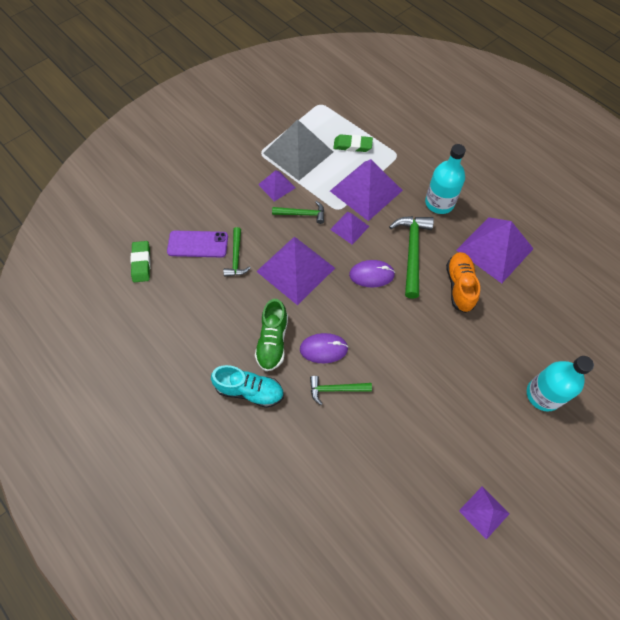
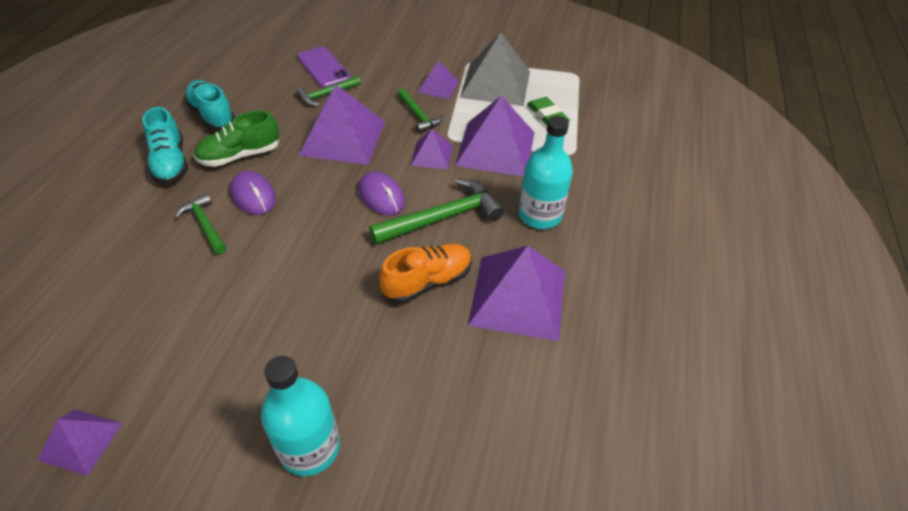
camera: 55 degrees right, 15 degrees down
(141, 263) = (277, 46): green eraser -> none
(207, 343) = (212, 115): none -> turquoise shoe

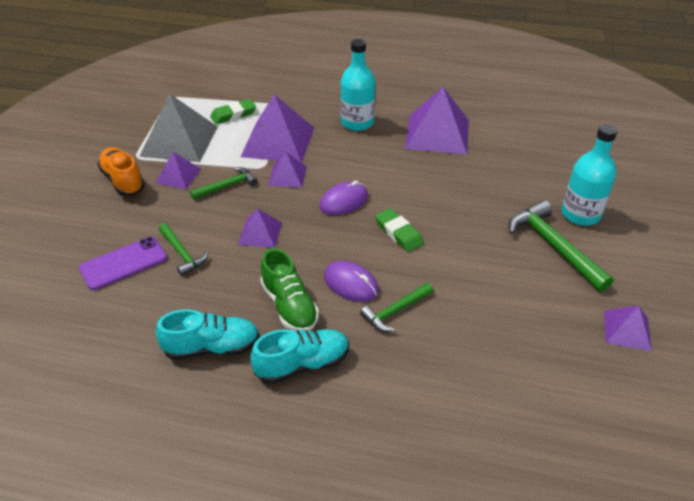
camera: 90 degrees left, 5 degrees down
(212, 115) = (212, 347): turquoise shoe -> turquoise shoe turned 150 degrees counterclockwise
(253, 195) = (351, 284): purple mouse -> purple mouse turned 75 degrees clockwise
(318, 237) = (398, 233): none -> green eraser
(343, 137) = (260, 233): purple pyramid -> purple pyramid, size x0.52
(427, 282) = (433, 172): orange shoe -> orange shoe (123, 181)
(442, 217) = (366, 167): green hammer -> green hammer (553, 246)

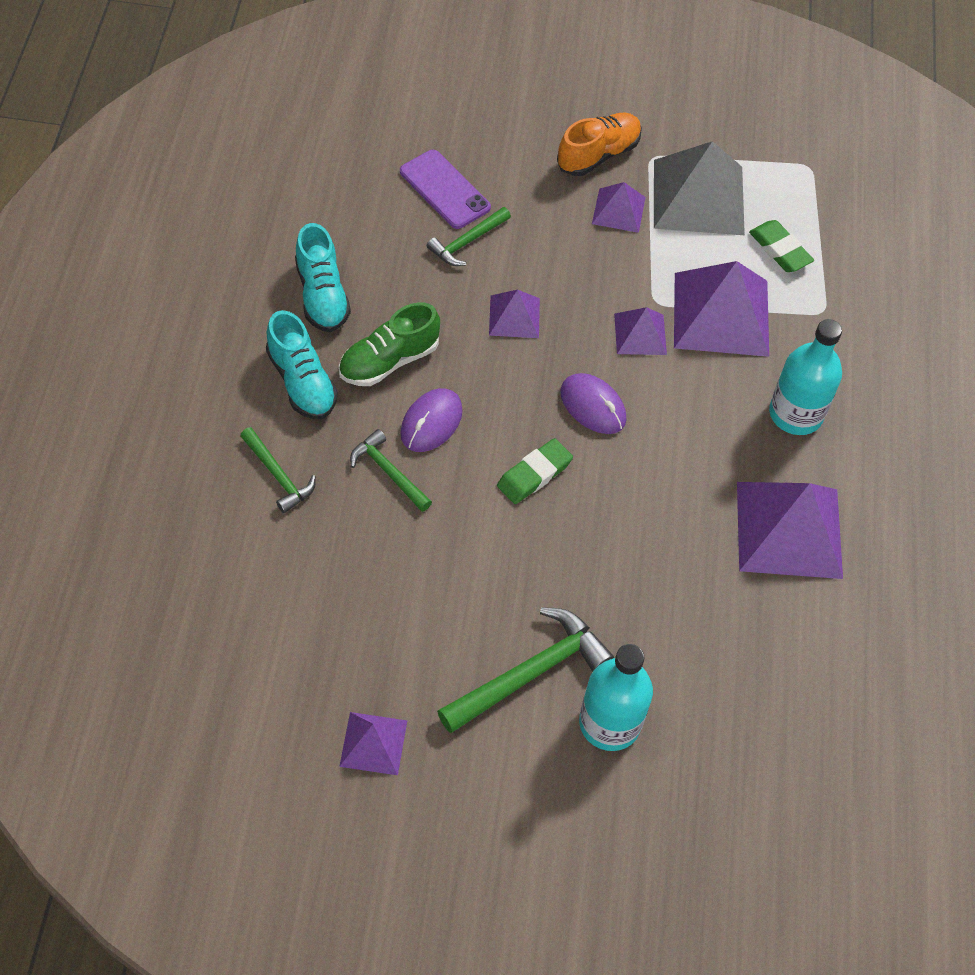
camera: 80 degrees right, 15 degrees up
(227, 186) = (605, 267): green hammer -> green hammer (278, 475)

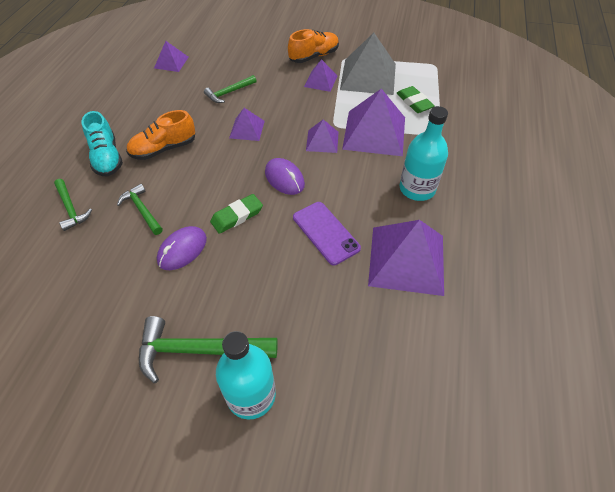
camera: 10 degrees right, 5 degrees down
(322, 295) = (136, 115): turquoise shoe -> none
(373, 743) = (64, 398): purple pyramid -> purple pyramid (171, 62)
(389, 361) = (164, 149): green shoe -> orange shoe
(431, 422) = (179, 183): purple mouse -> purple mouse (182, 250)
(444, 190) = (223, 69): purple phone -> purple phone (325, 233)
(530, 673) = (199, 350): green hammer -> green hammer turned 150 degrees counterclockwise

